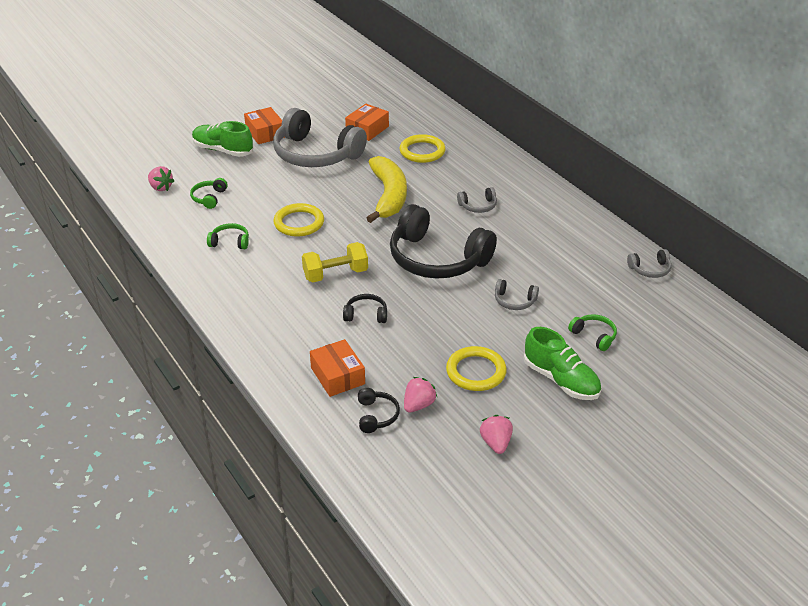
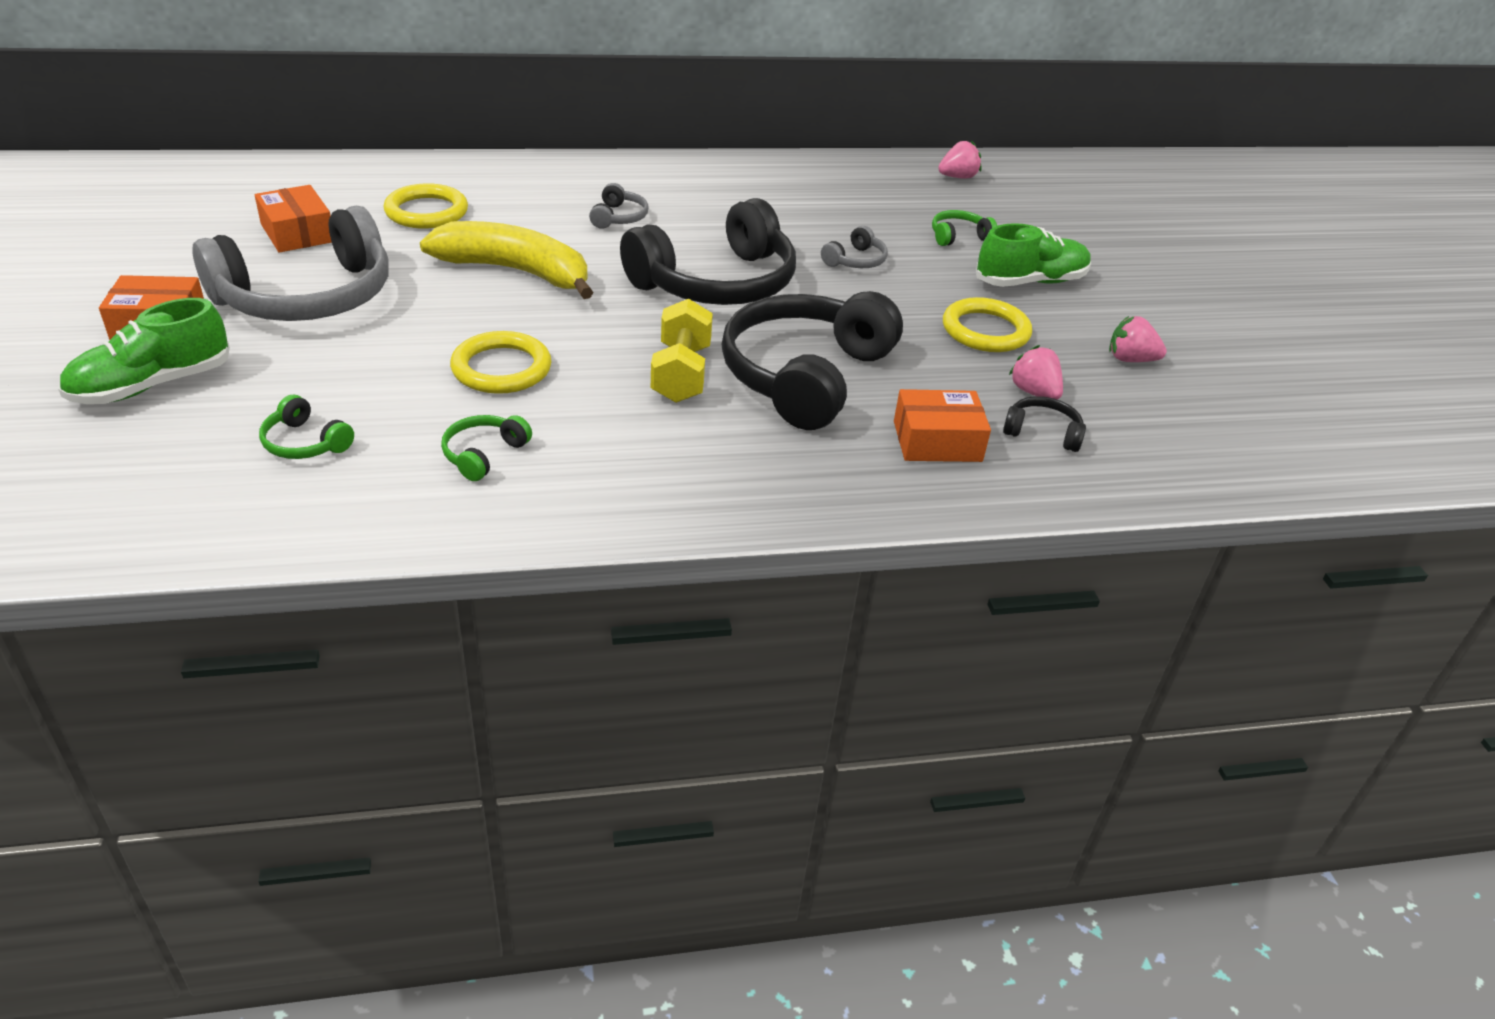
camera: 70 degrees left, 0 degrees up
(161, 187) = (186, 495): pink strawberry -> pink strawberry (957, 177)
(366, 315) = (805, 376): black headphones -> black headphones, size x2.43
(650, 269) = (855, 166): grey headphones -> none

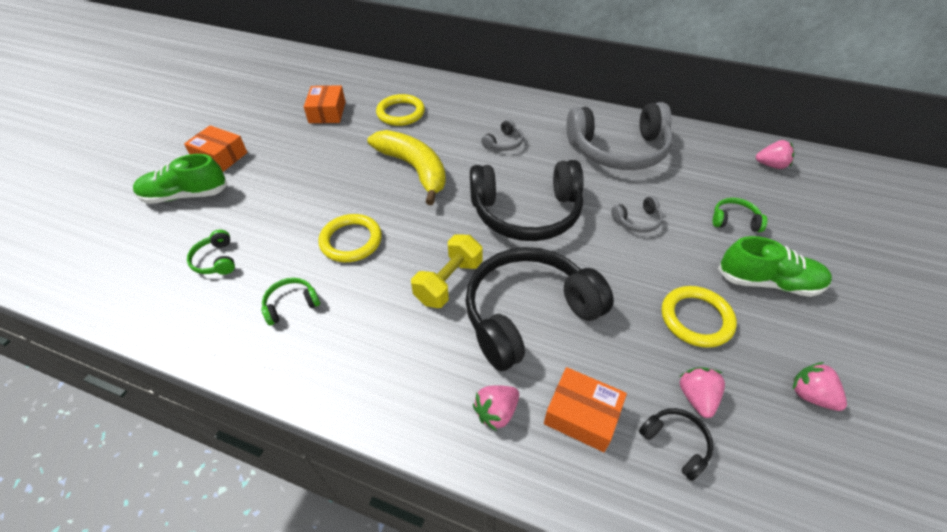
camera: 35 degrees right, 10 degrees up
(307, 297) = (298, 157): grey headphones -> grey headphones (618, 150)
(846, 468) = (496, 412): none -> pink strawberry

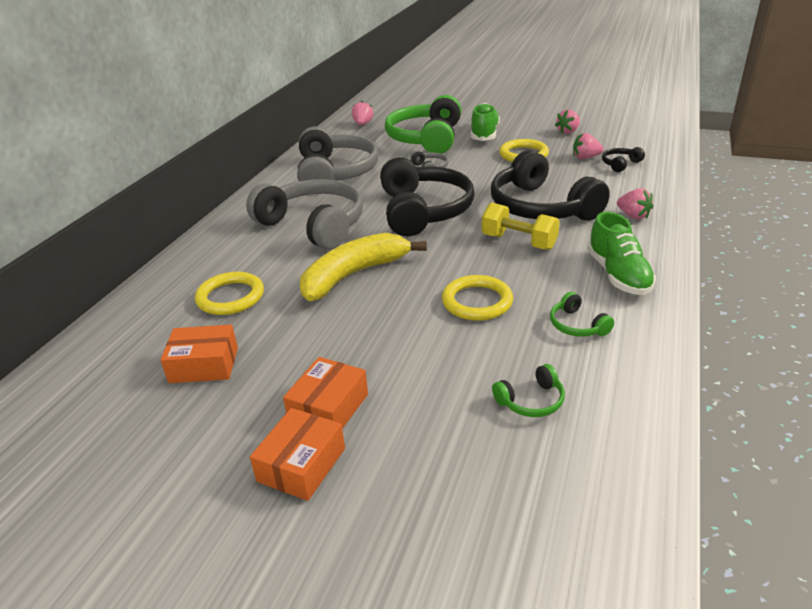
camera: 90 degrees left, 15 degrees down
(186, 195) = (404, 478): green shoe -> green shoe (618, 275)
(504, 143) = (313, 225): grey headphones -> grey headphones, size x2.43
(582, 415) = (618, 189): orange box -> orange box (328, 407)
(734, 221) = (426, 138): green headphones -> green headphones, size x2.43

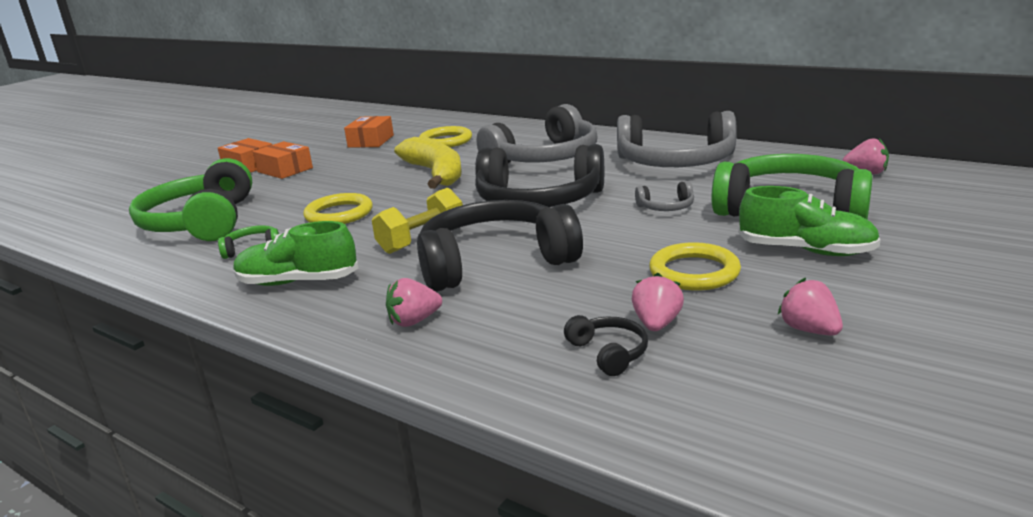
camera: 105 degrees right, 10 degrees down
(531, 401) = (201, 222): green headphones -> green headphones, size x2.43

